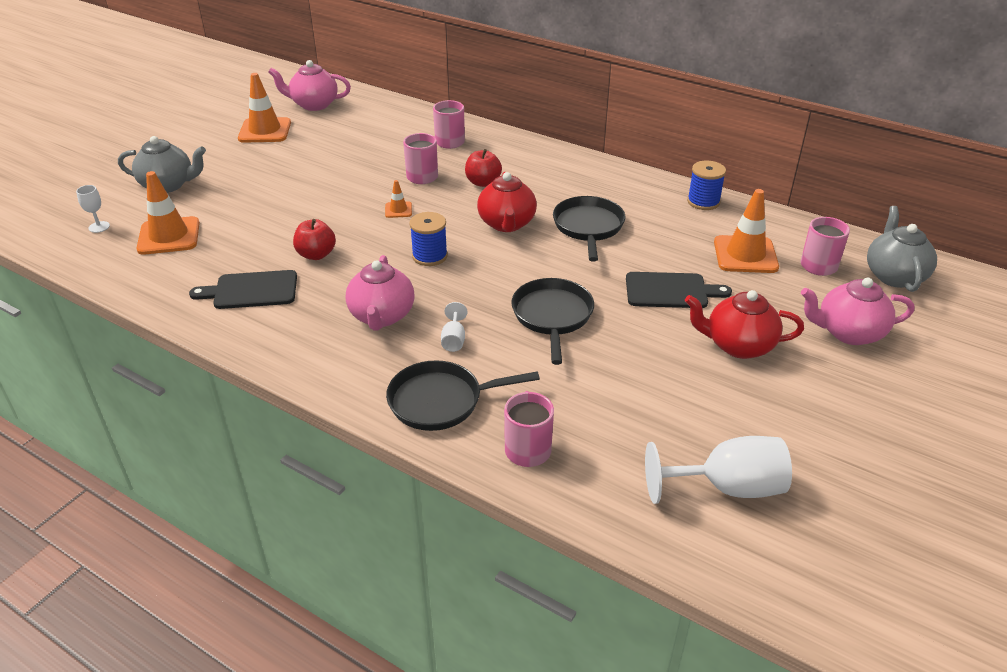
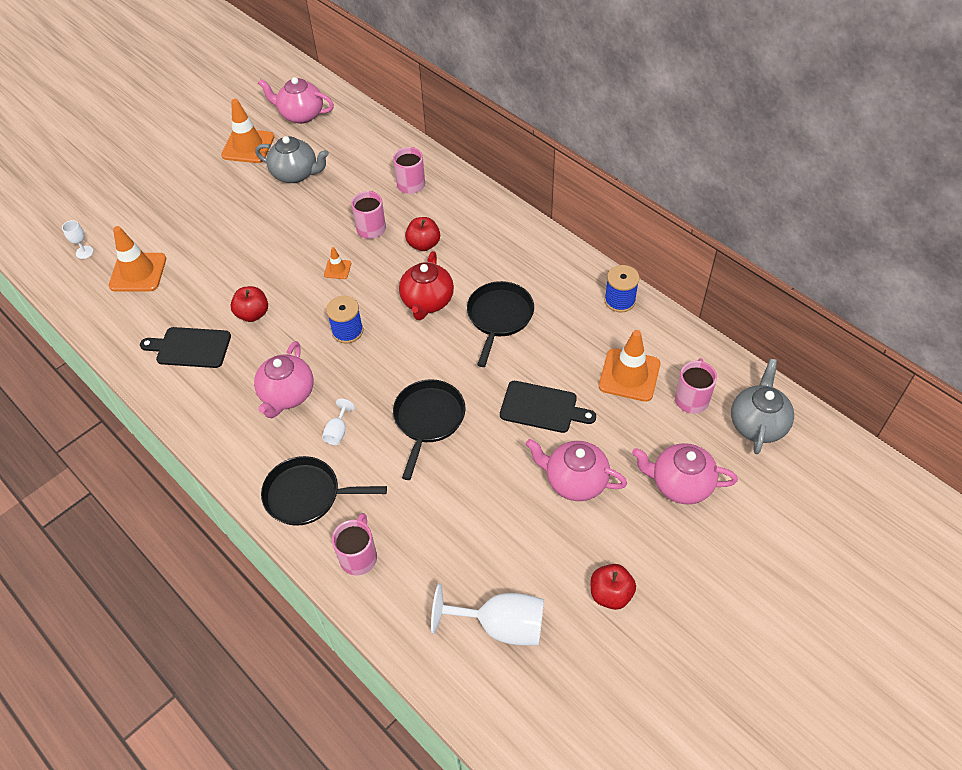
camera: 15 degrees right, 15 degrees up
(168, 185) = (150, 208): grey teapot -> grey teapot (296, 174)
(738, 345) = (575, 481): red teapot -> pink teapot
(833, 437) = (610, 594): none -> red apple

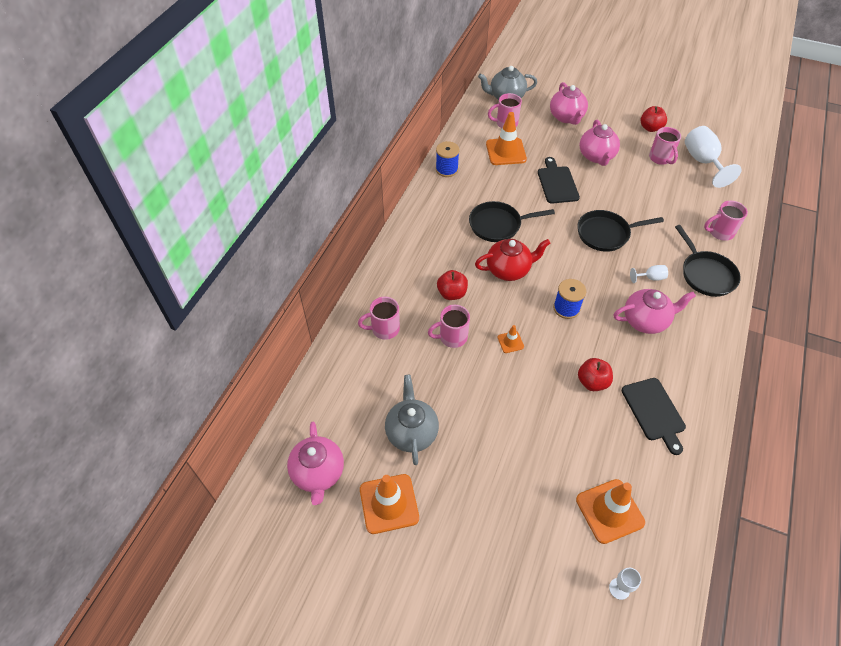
camera: 115 degrees left, 0 degrees up
(534, 567) = (660, 158): none -> pink mug

